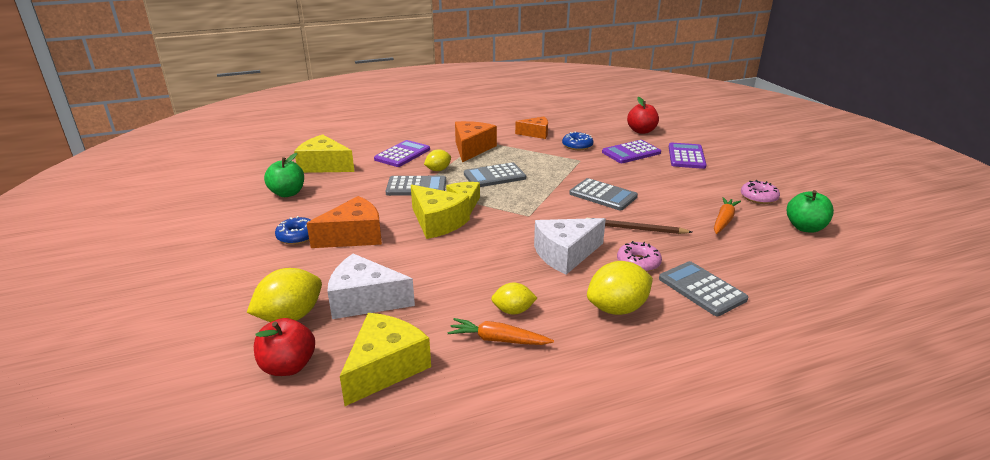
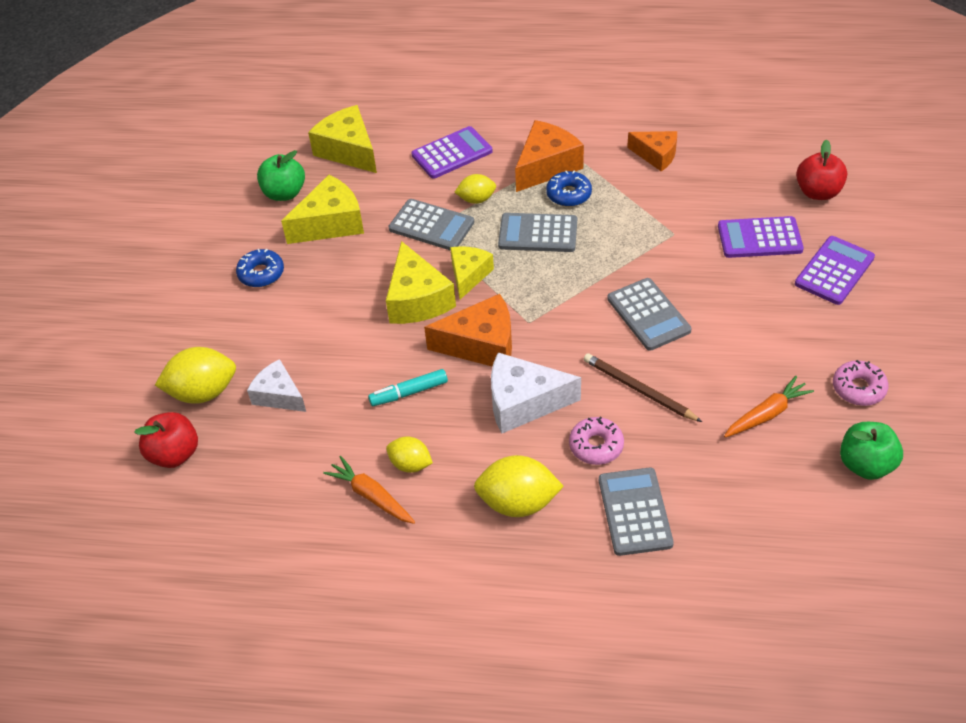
camera: 30 degrees right, 20 degrees up
(354, 236) = (317, 293): orange cheese -> orange cheese (481, 344)
(365, 300) = (279, 395): white cheese -> white cheese, size x0.66
(385, 368) = (252, 489): yellow cheese -> yellow cheese (330, 223)
(475, 271) = (409, 393): none -> turquoise marker
(577, 146) = (694, 200): blue donut -> blue donut (568, 194)

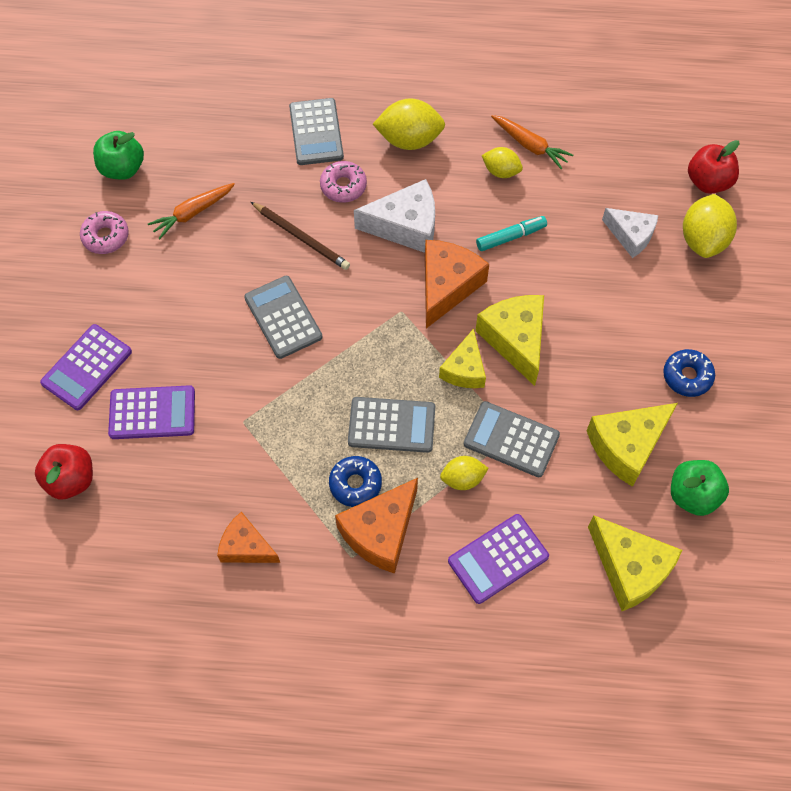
camera: 175 degrees right, 15 degrees up
(203, 392) = (703, 239): yellow lemon -> yellow lemon turned 60 degrees counterclockwise
(481, 344) = (447, 286): orange cheese -> orange cheese turned 120 degrees clockwise

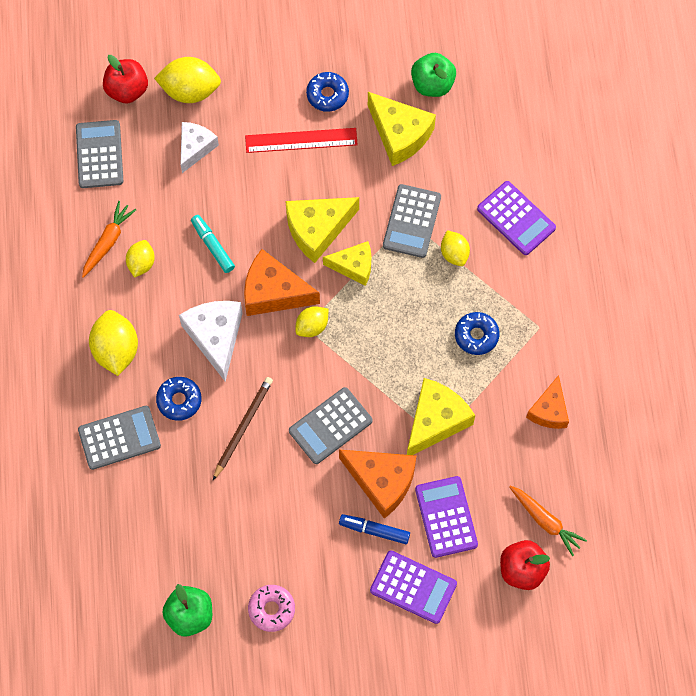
camera: 100 degrees left, 5 degrees up
(158, 341) = (374, 530): none -> blue marker
(192, 213) = (232, 533): orange carrot -> orange carrot (545, 521)
(343, 186) = (179, 400): pink donut -> blue donut
(380, 532) = (513, 309): orange cheese -> orange cheese (382, 481)
(391, 425) = (417, 316): grey calculator -> grey calculator (99, 154)
(400, 317) = (312, 326): none -> yellow lemon
(630, 340) = (301, 140): none -> red ruler
(630, 568) = (502, 124): yellow cheese -> yellow cheese (435, 421)

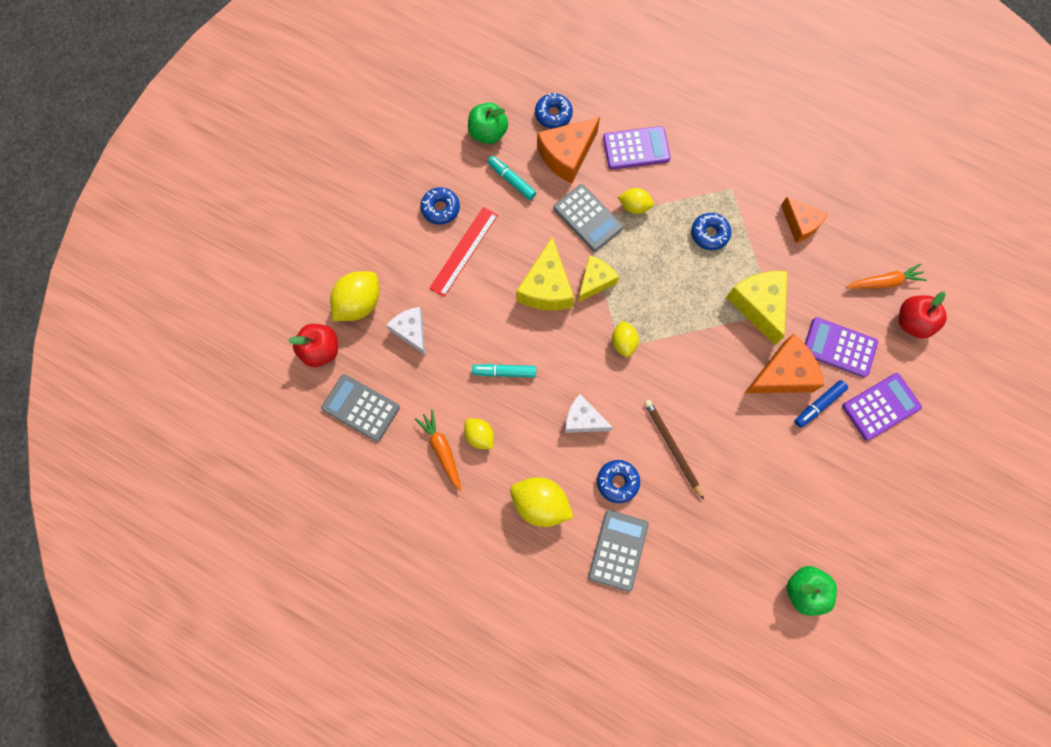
camera: 55 degrees left, 5 degrees up
(215, 337) = (583, 419): white cheese -> white cheese, size x0.66
(271, 609) = (837, 523): pink donut -> none
(273, 292) = (575, 352): orange cheese -> orange cheese (567, 155)
(330, 426) = (714, 382): grey calculator -> none
(400, 134) = (511, 181): yellow cheese -> turquoise marker
(495, 126) = (553, 114): none -> blue donut

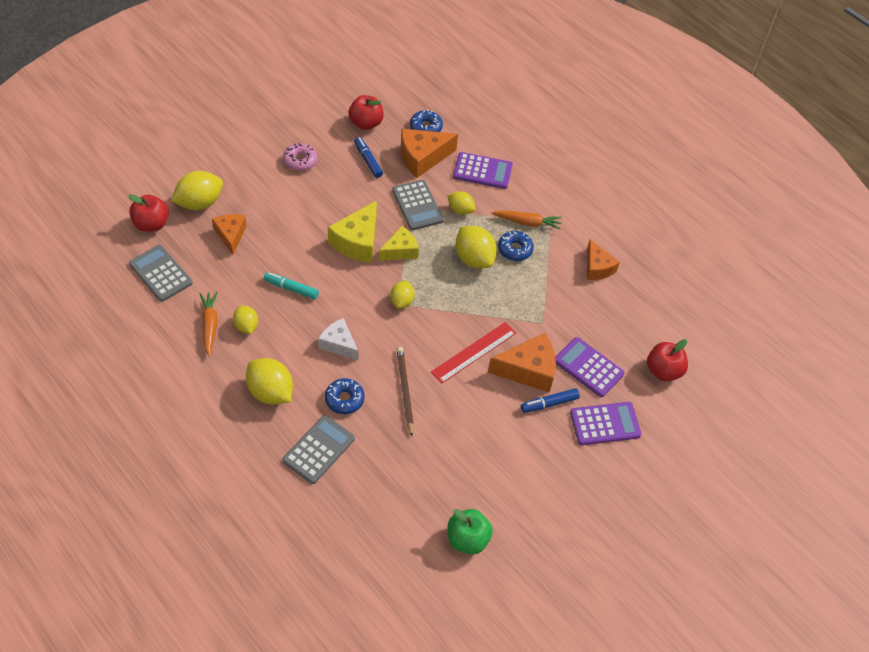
camera: 15 degrees right, 20 degrees down
(411, 331) = (230, 235): white cheese -> orange cheese
(440, 208) = (300, 161): blue donut -> pink donut
(463, 251) = (303, 195): red ruler -> red ruler (474, 352)
(488, 133) = (366, 123): green apple -> red apple
(511, 181) = (368, 160): turquoise marker -> blue marker
(673, 262) = (474, 259): none -> yellow lemon
(758, 305) = (532, 313): yellow cheese -> none
(884, 282) = (651, 333): orange carrot -> orange carrot (527, 222)

